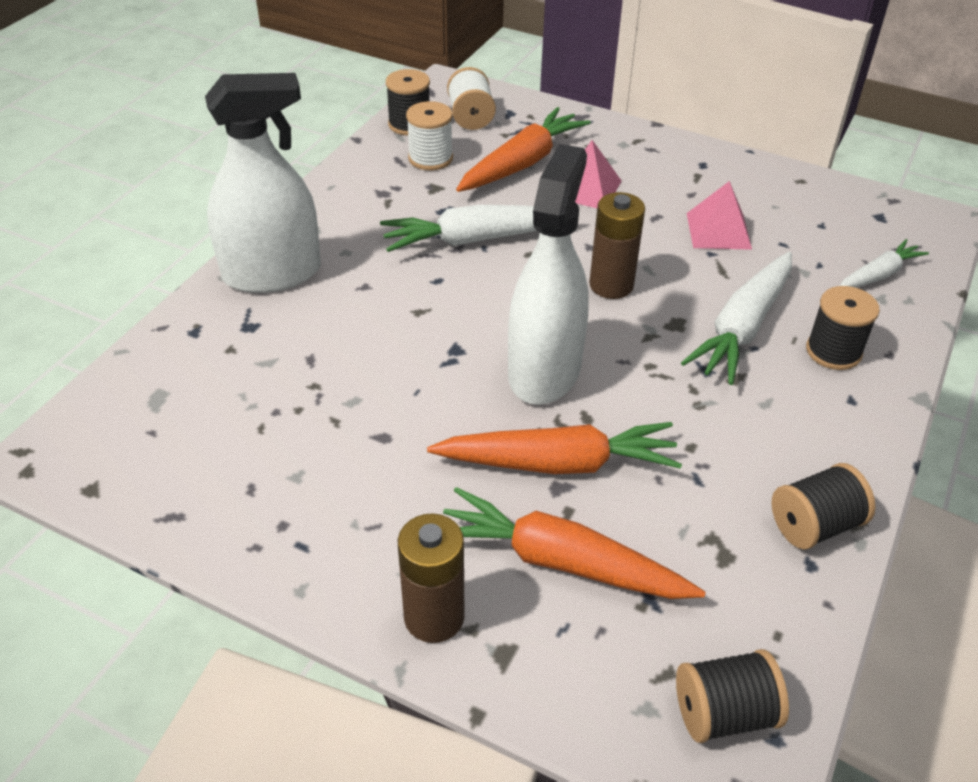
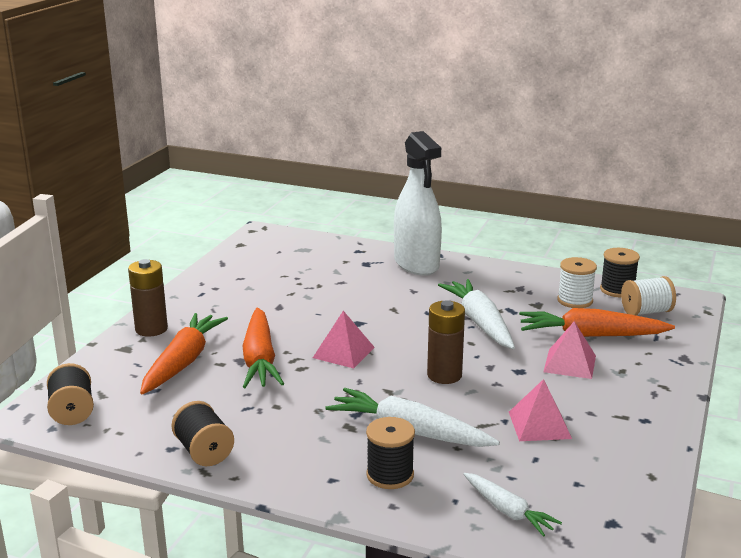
camera: 85 degrees right, 20 degrees down
(522, 163) = (591, 335): orange carrot -> orange carrot turned 150 degrees clockwise
(544, 371) = (343, 352): white spray bottle -> pink pyramid

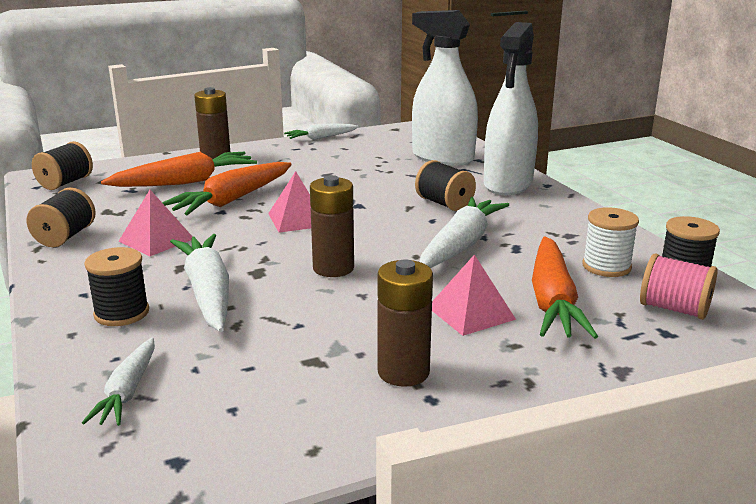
camera: 45 degrees right, 0 degrees up
(199, 275) = (321, 138): none -> white carrot
(331, 259) = (442, 158): none -> white spray bottle
(410, 297) = (444, 204): none -> black spool
(539, 425) = (318, 344): pink pyramid -> pink pyramid (156, 240)
(591, 335) = (552, 301): orange carrot -> orange carrot turned 135 degrees counterclockwise
(607, 414) = (403, 372): none -> brown battery
(646, 312) = (674, 309): white spool -> pink spool

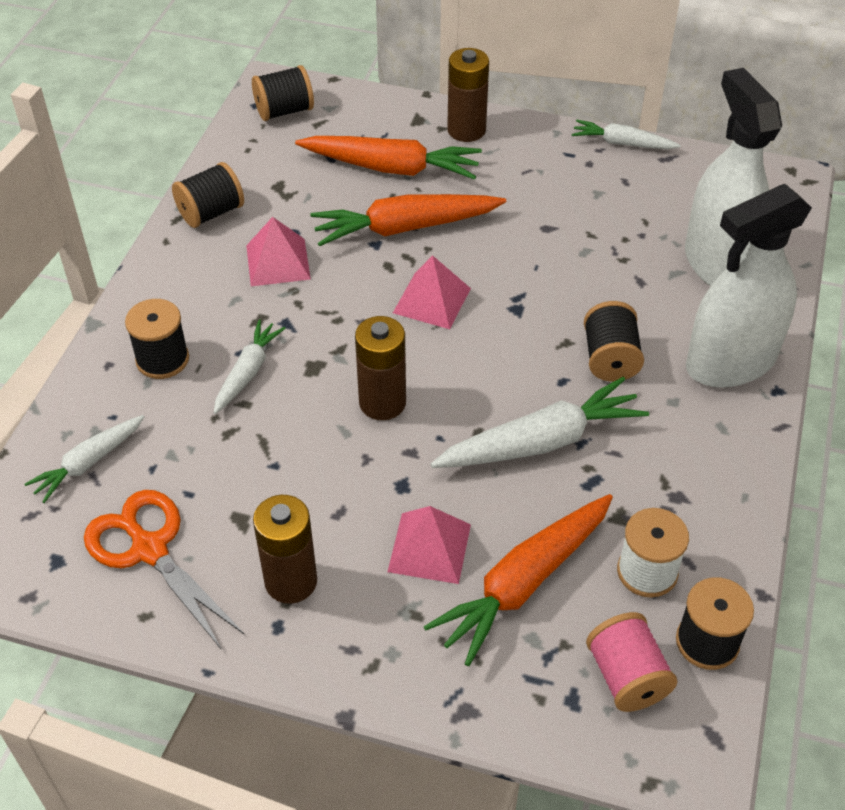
camera: 40 degrees right, 25 degrees up
(208, 292) = (248, 372): white carrot -> white carrot, size x0.59
(259, 411) = (150, 549): none -> orange scissors

